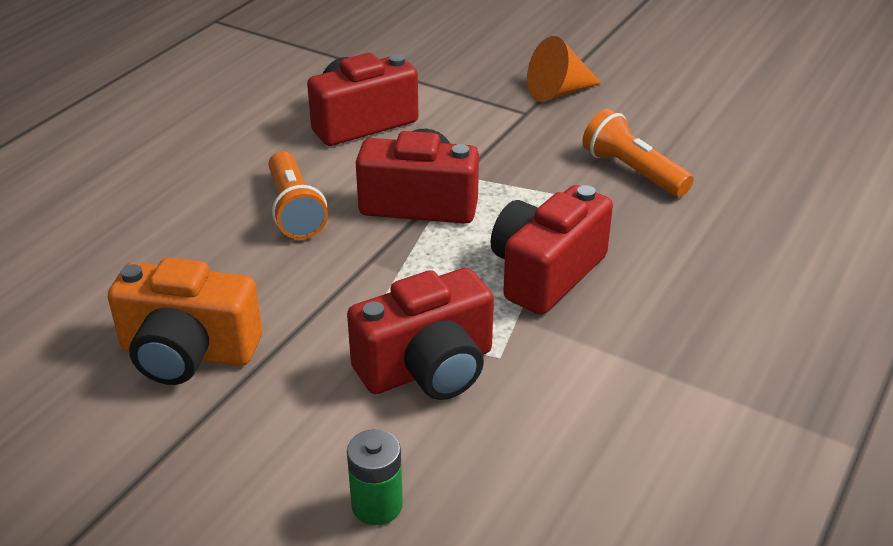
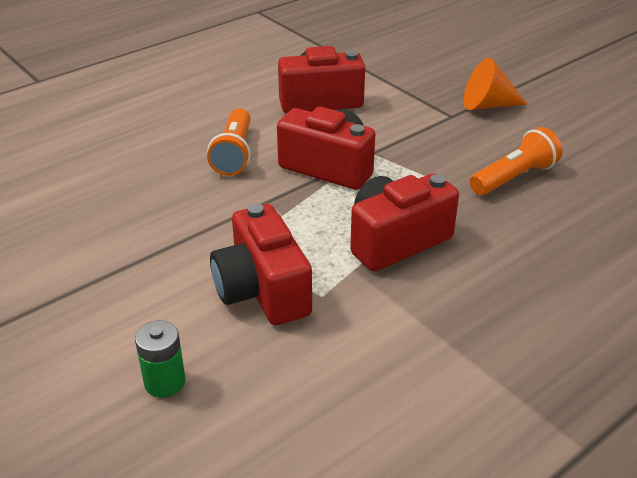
camera: 20 degrees right, 0 degrees up
(188, 352) = (101, 237): orange camera -> none
(428, 368) = (262, 290): red camera -> red camera turned 75 degrees clockwise
(632, 172) = (514, 177): orange flashlight -> orange flashlight turned 75 degrees clockwise

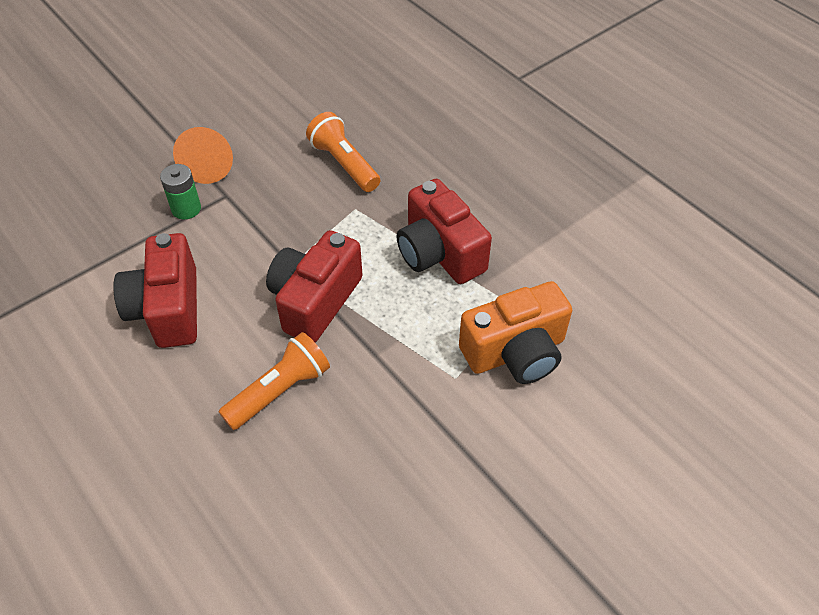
camera: 90 degrees left, 15 degrees up
(164, 382) = (638, 417): green battery -> green battery (186, 209)
(234, 154) = (279, 391): orange flashlight -> orange flashlight turned 45 degrees counterclockwise
(262, 290) = (515, 352): red camera -> orange camera

